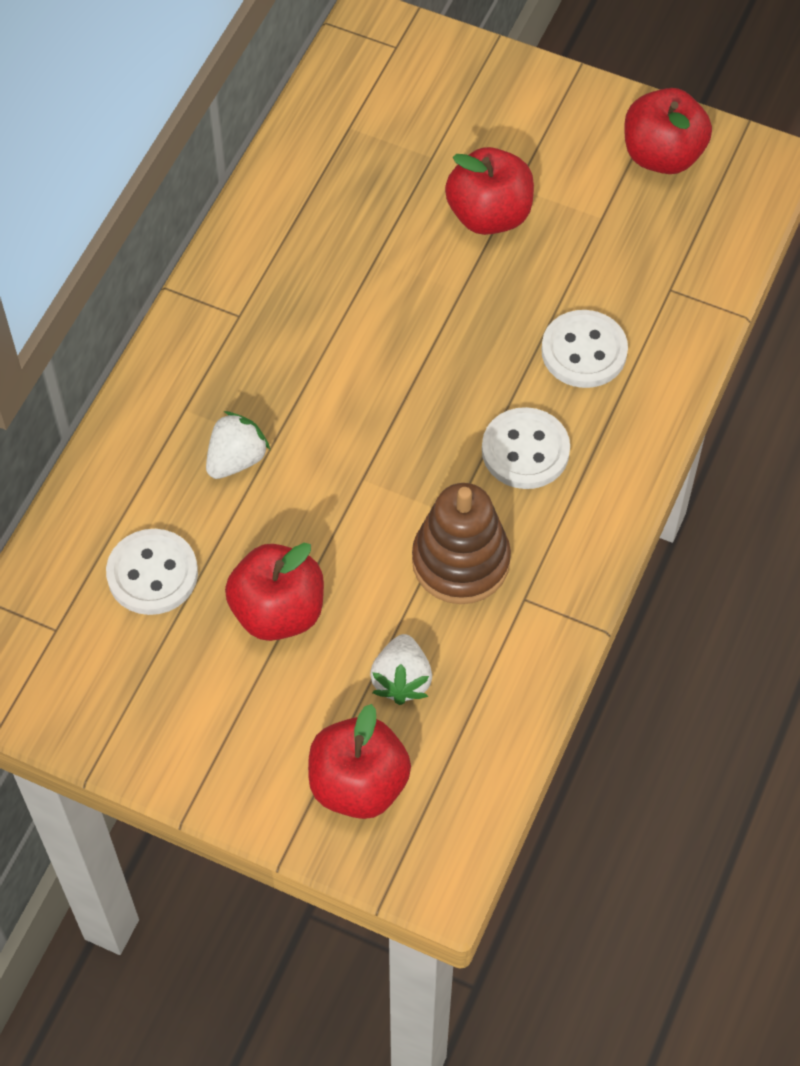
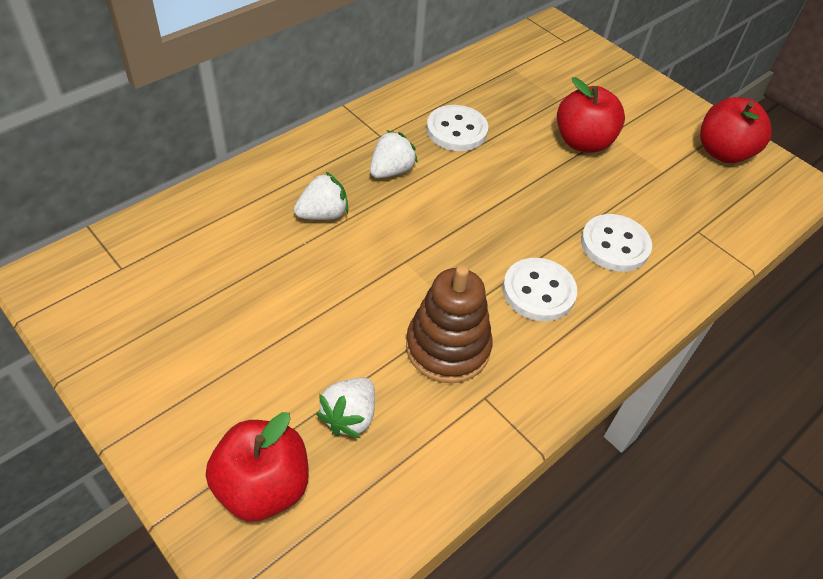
camera: 20 degrees right, 10 degrees down
(152, 574) = (214, 260): white button -> white button (456, 130)
(278, 611) = (286, 323): red apple -> none
(281, 362) = (391, 171): none -> white strawberry

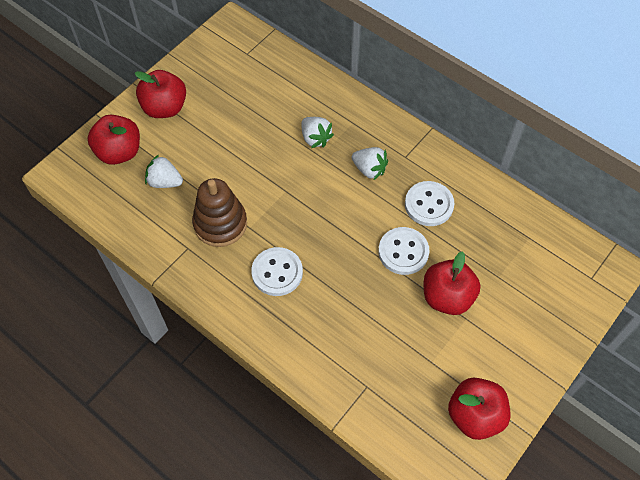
camera: 85 degrees right, 10 degrees up
(188, 400) = (165, 108): none -> red apple
(615, 245) = (334, 322): white button -> white button (403, 252)

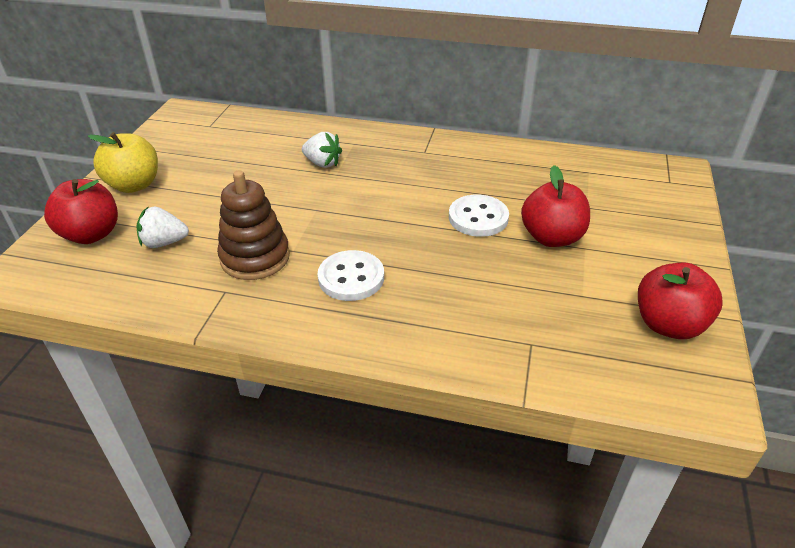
camera: 25 degrees left, 20 degrees down
(165, 108) = (134, 185): red apple -> yellow apple
(369, 169) = (395, 169): white strawberry -> none
(429, 205) = (475, 177): white button -> none

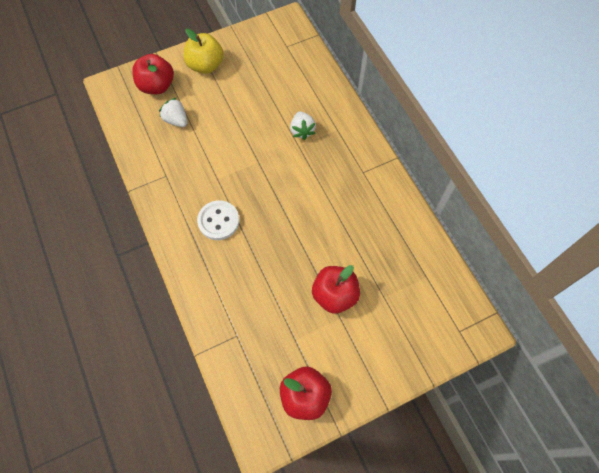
camera: 50 degrees right, 25 degrees up
(255, 257) = (198, 167): brown stacking toy -> none
(478, 218) = (320, 245): white button -> none

